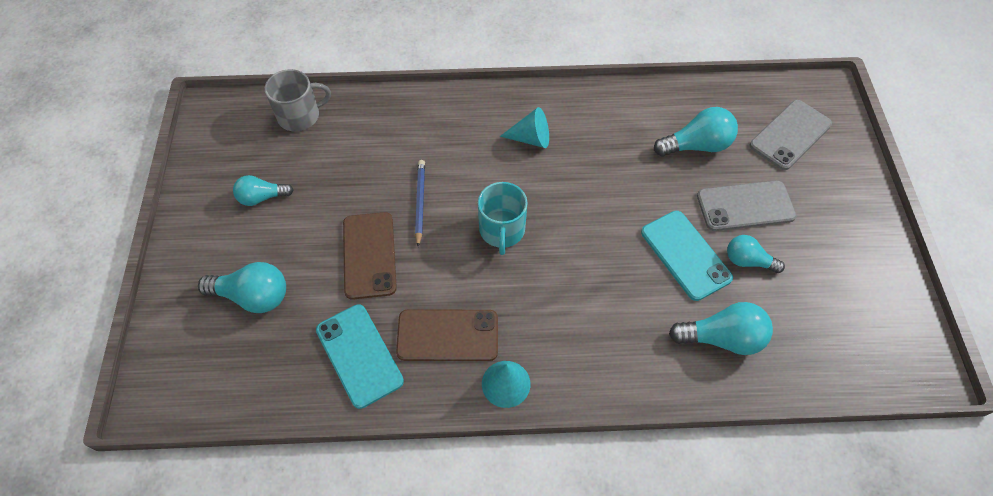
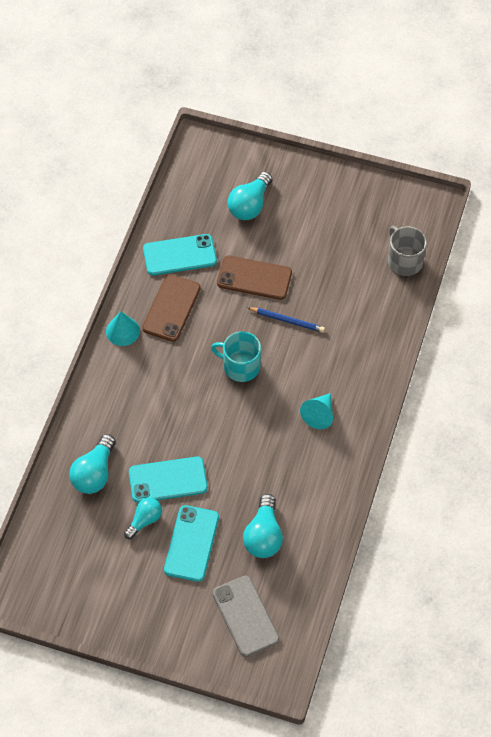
camera: 110 degrees right, 0 degrees up
(262, 197) = (332, 223): turquoise light bulb -> none
(300, 116) = (404, 261): grey mug -> grey mug turned 150 degrees clockwise
(745, 206) = (191, 543): grey phone -> turquoise phone

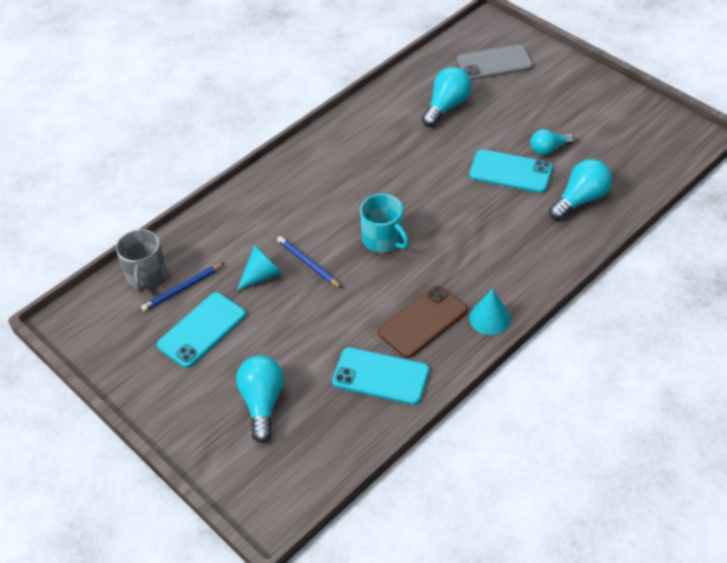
camera: 150 degrees left, 10 degrees down
(191, 543) = (513, 121): turquoise phone -> turquoise phone (202, 330)
(245, 616) = (494, 63): grey phone -> grey phone turned 75 degrees clockwise
(250, 205) = (262, 403): turquoise light bulb -> turquoise light bulb turned 60 degrees counterclockwise
(254, 278) = (313, 318): brown phone -> none
(319, 415) = (336, 174): turquoise cone -> turquoise cone (262, 275)
(368, 261) = (182, 289): none -> blue pencil

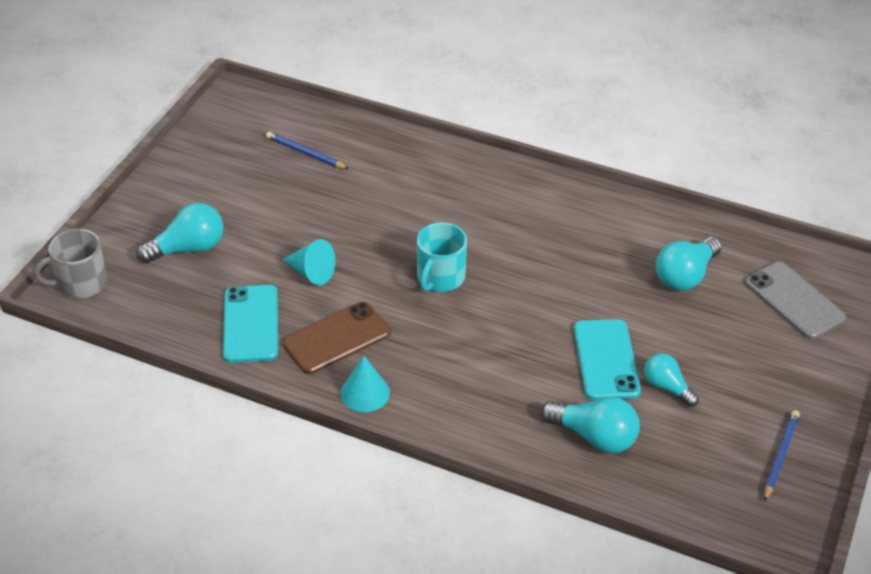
camera: 65 degrees right, 5 degrees down
(146, 275) = (312, 125): grey mug -> grey mug (81, 283)
(202, 330) = (260, 181): turquoise phone -> none
(262, 275) = (347, 201): turquoise cone -> turquoise cone (311, 272)
(308, 263) = (378, 229): blue pencil -> blue pencil (780, 456)
(423, 321) = (337, 338): brown phone -> brown phone turned 60 degrees counterclockwise
(446, 106) = (685, 276): turquoise light bulb -> turquoise light bulb turned 120 degrees clockwise

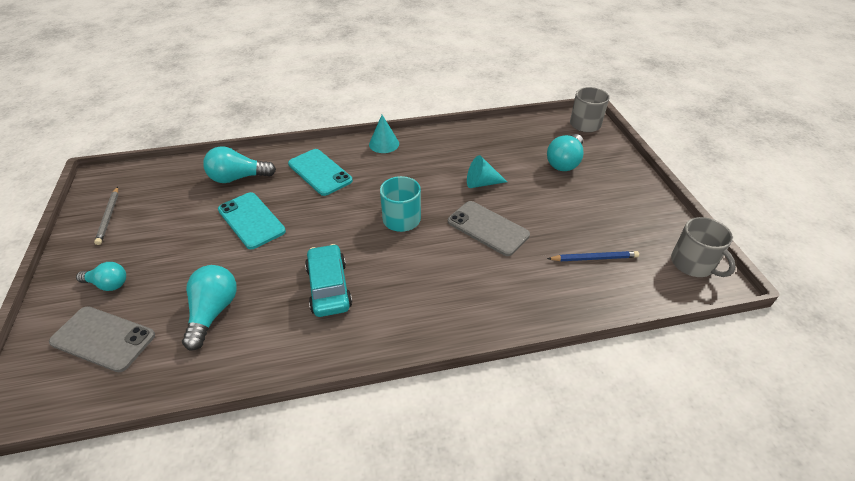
camera: 145 degrees right, 0 degrees up
(233, 110) = (693, 264): none -> grey mug
(251, 324) = (479, 145): turquoise phone -> turquoise phone (320, 172)
(337, 338) = (426, 159): brown phone -> none
(365, 223) = (488, 228): none -> grey phone
(565, 246) = (329, 287): none -> turquoise car
(666, 387) = (201, 222): turquoise light bulb -> turquoise light bulb (108, 284)
(780, 456) = (109, 216): blue pencil -> grey pencil

